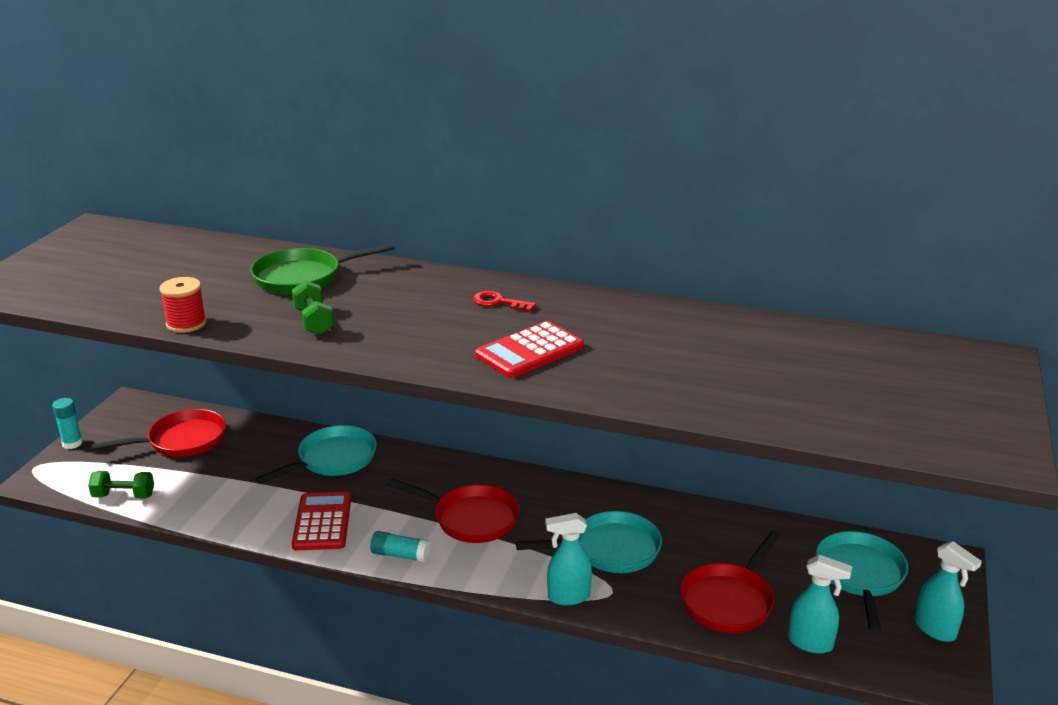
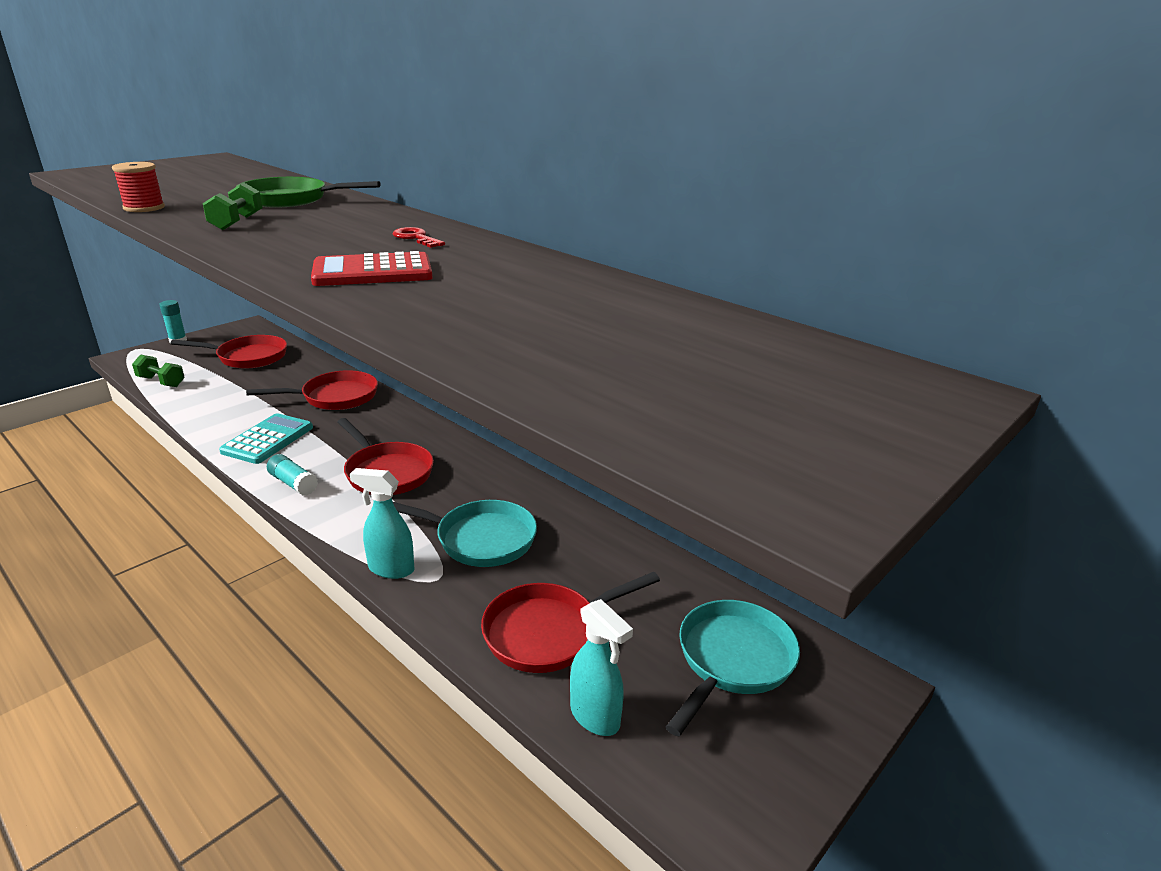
camera: 25 degrees right, 0 degrees up
(322, 522) = (268, 439): red calculator -> turquoise calculator
(333, 459) = (335, 397): turquoise pan -> red pan
(935, 629) = (776, 765): turquoise spray bottle -> none

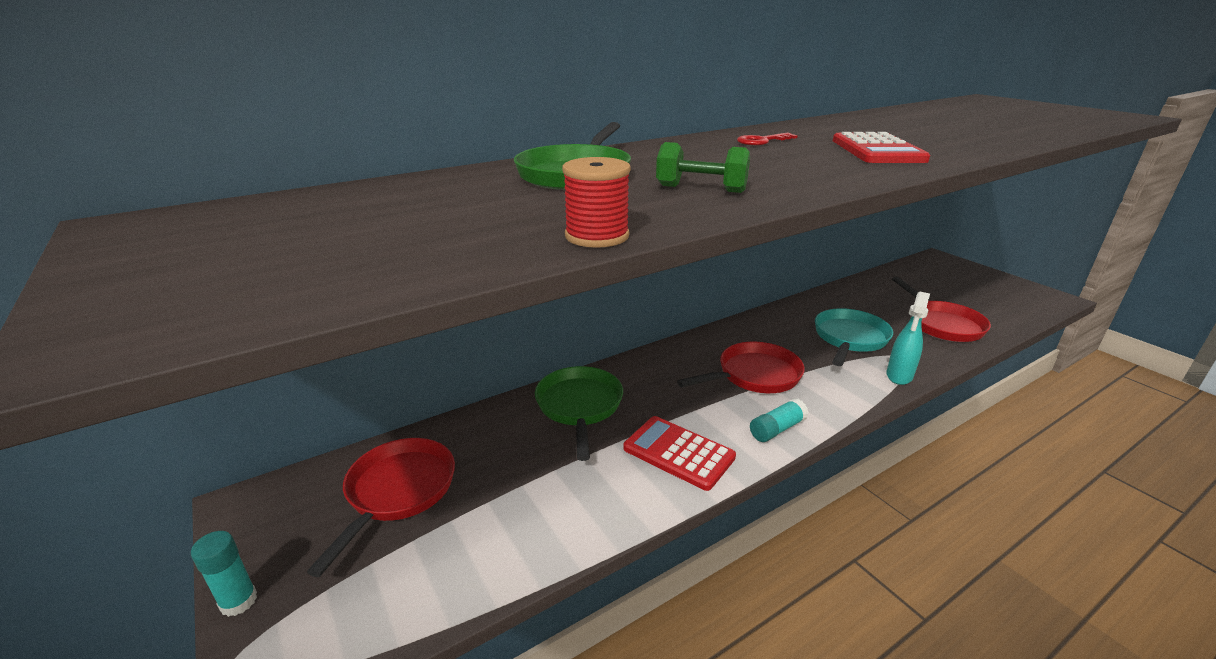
camera: 75 degrees left, 0 degrees up
(161, 382) = (442, 593): green dumbbell -> none
(268, 439) = (678, 453): turquoise calculator -> red calculator
(335, 397) = (579, 406): red pan -> green pan
(595, 717) = (1003, 319): turquoise spray bottle -> none
(732, 660) = (938, 281): turquoise pan -> none

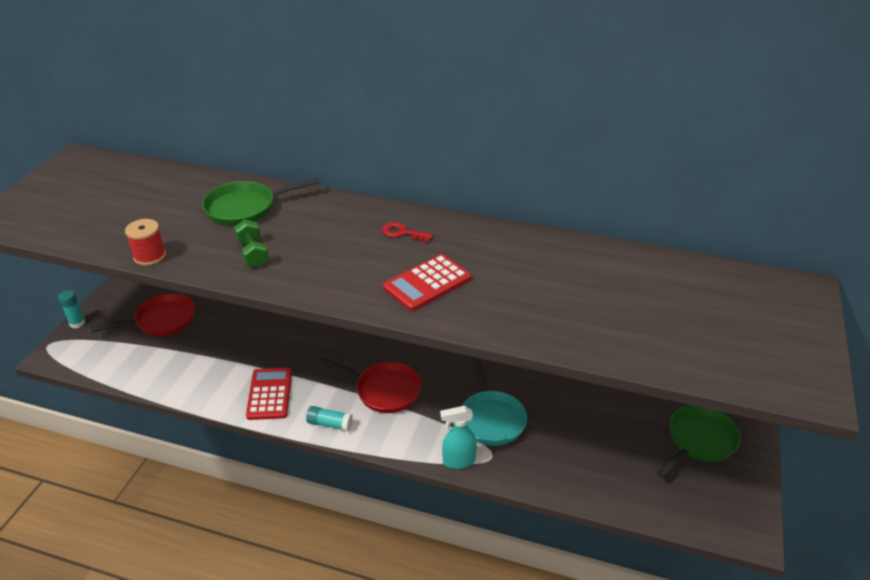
camera: 50 degrees right, 10 degrees up
(579, 406) = (278, 337): green pan -> green pan (699, 441)
(849, 339) = (491, 418): turquoise pan -> turquoise pan turned 90 degrees clockwise
(941, 324) = (582, 464): red pan -> none

